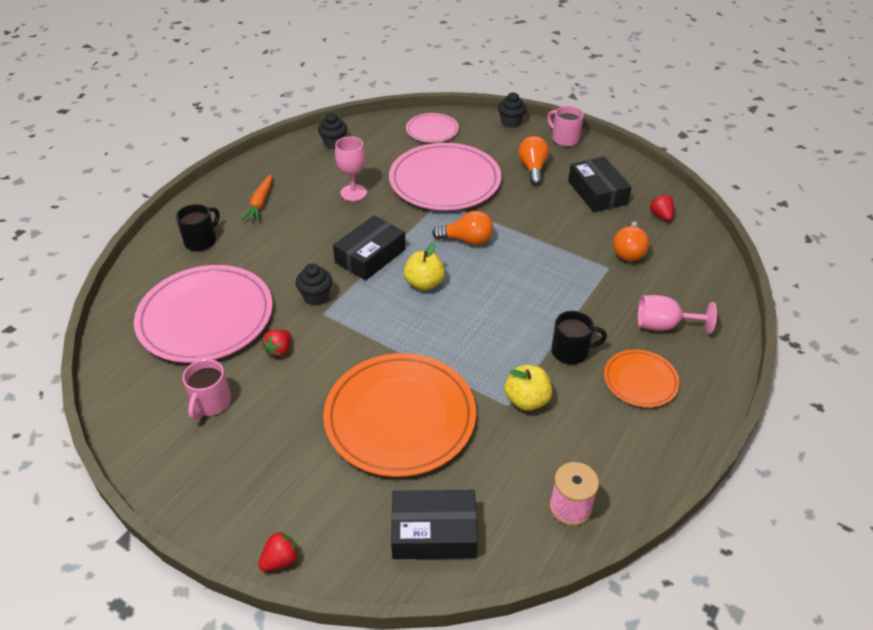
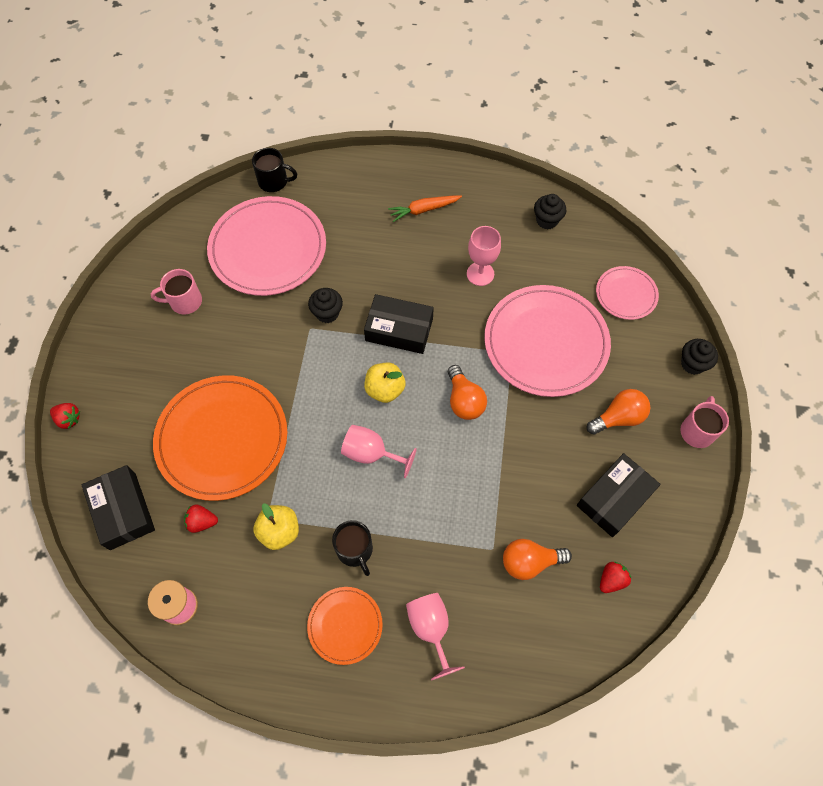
camera: 65 degrees right, 20 degrees up
(201, 240) = (352, 195): black mug -> black mug (274, 181)
(279, 350) = (255, 318): red strawberry -> red strawberry (202, 522)
(482, 312) = (371, 453): none -> pink goblet

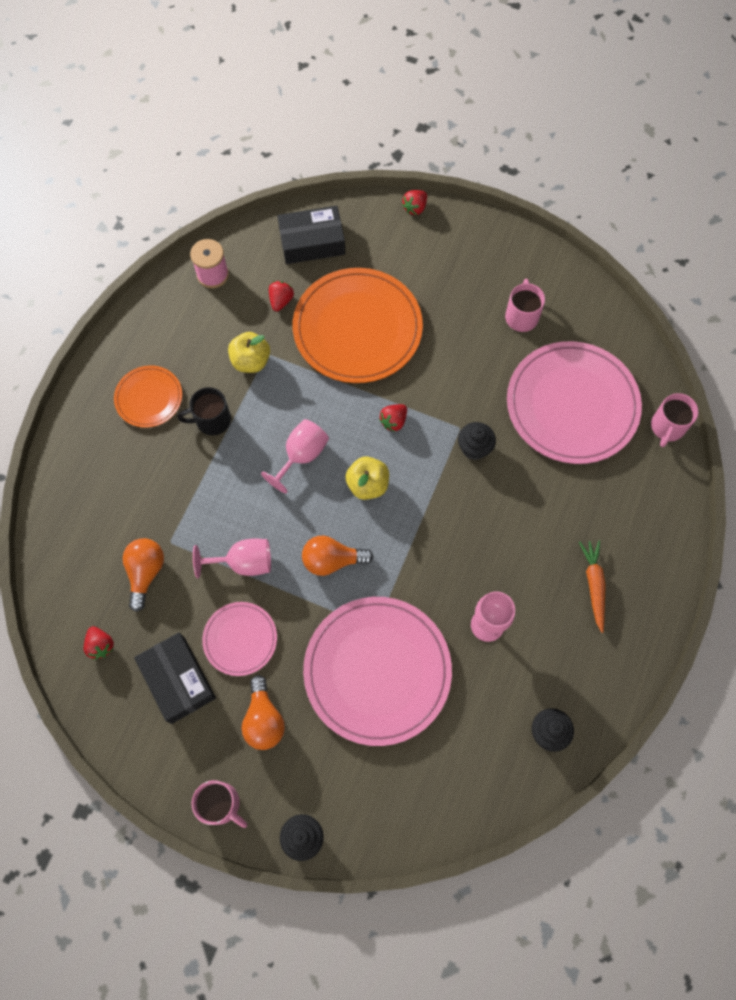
camera: 105 degrees right, 5 degrees up
(274, 181) = (667, 427): black mug -> pink mug
(316, 383) = (393, 421): none -> red strawberry
(399, 329) = (435, 516): black box -> none
(431, 628) = (119, 467): pink goblet -> pink goblet (244, 562)
(626, 294) = (417, 792): pink plate -> pink plate (240, 639)

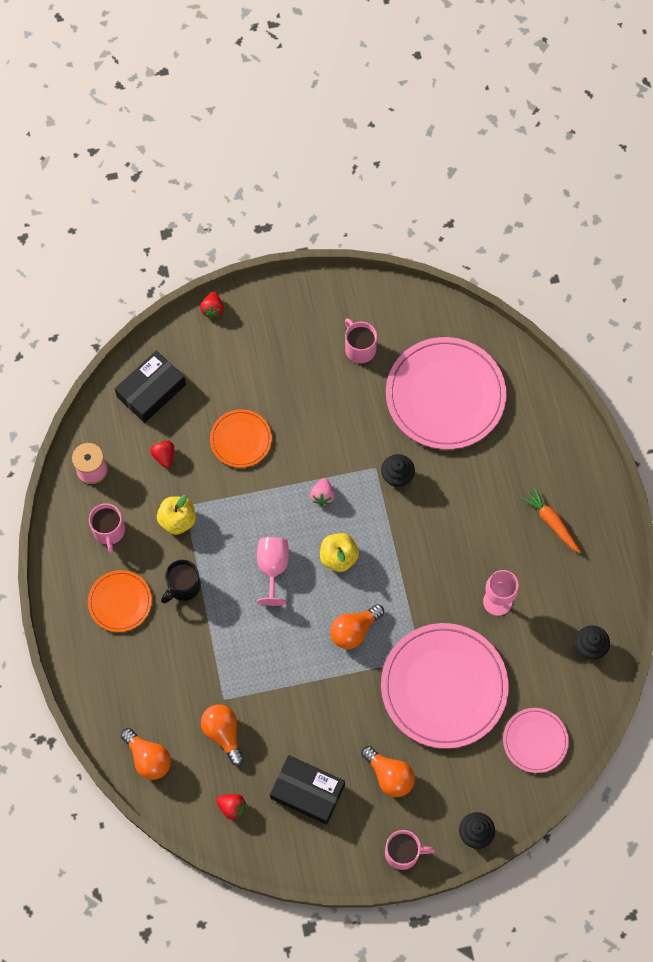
camera: 35 degrees left, 0 degrees up
(65, 549) = (148, 758): none -> orange light bulb
(240, 639) = (330, 732): pink plate -> pink plate (535, 741)
(244, 562) = (290, 676): pink goblet -> none
(357, 328) = (241, 439): orange plate -> orange plate, size x0.51
(393, 421) = (322, 495): red strawberry -> pink strawberry
(667, 427) = (525, 368): pink mug -> pink mug (109, 531)

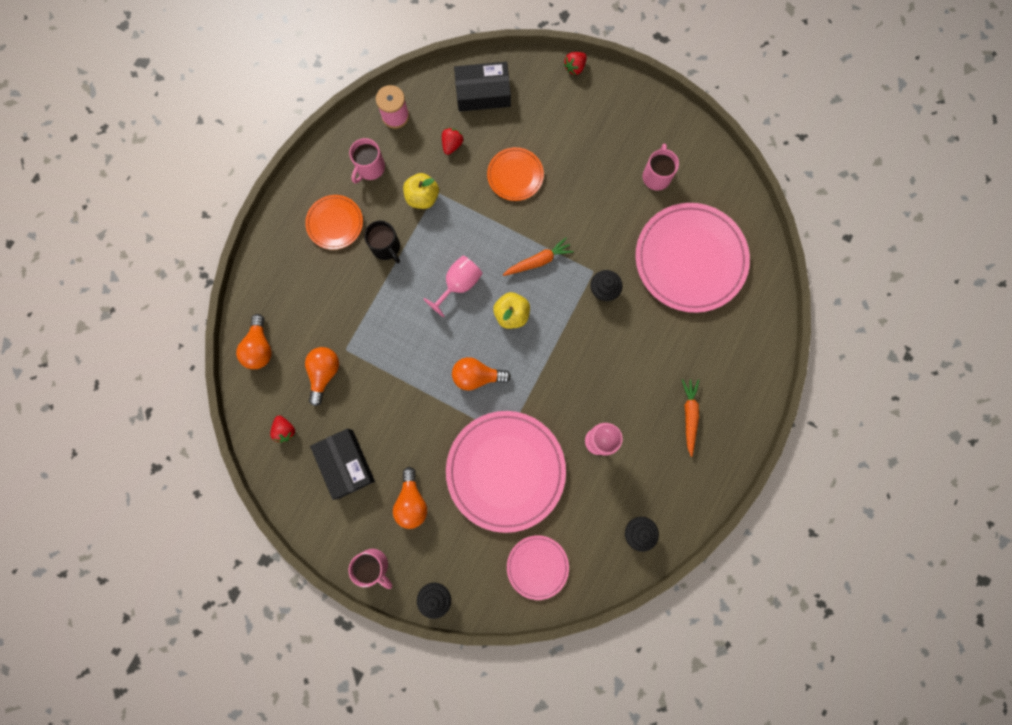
camera: 40 degrees right, 10 degrees up
(183, 586) = (386, 247): black mug -> black mug turned 120 degrees counterclockwise
(322, 495) = (538, 261): pink strawberry -> orange carrot

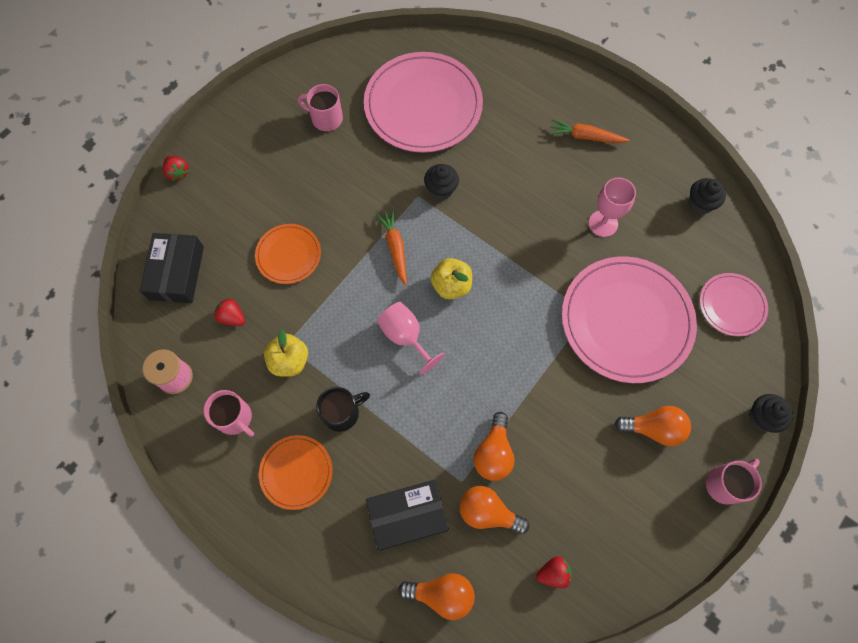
camera: 80 degrees left, 10 degrees down
(345, 464) = (602, 501): black box -> black box (407, 516)
(477, 376) = (516, 334): orange light bulb -> orange light bulb (493, 453)

